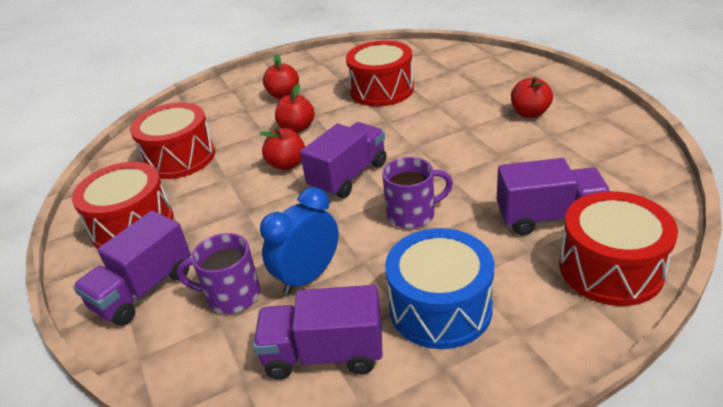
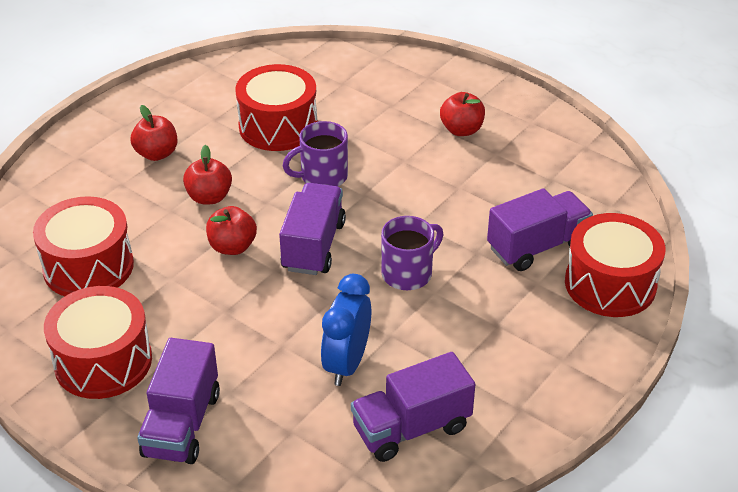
camera: 30 degrees left, 5 degrees up
(231, 295) = (282, 403): purple mug -> purple mug (322, 177)
(440, 308) = (488, 358): blue drum -> none

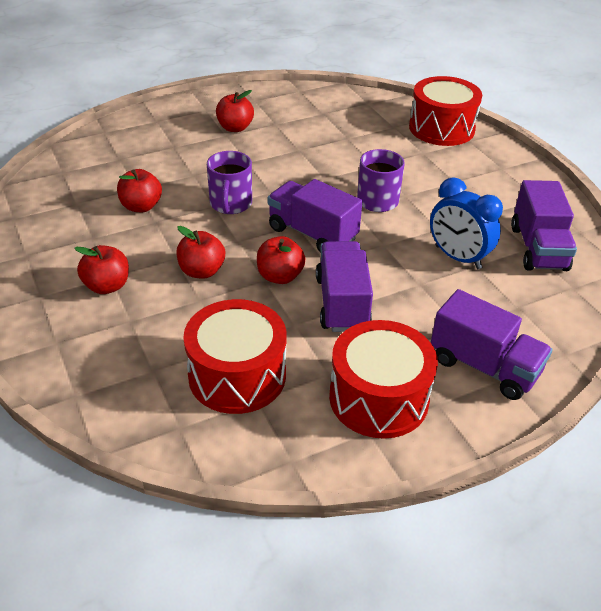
camera: 65 degrees left, 0 degrees up
(278, 126) = (141, 206): red drum -> red apple
(537, 246) = (386, 141): purple truck -> purple truck (342, 303)

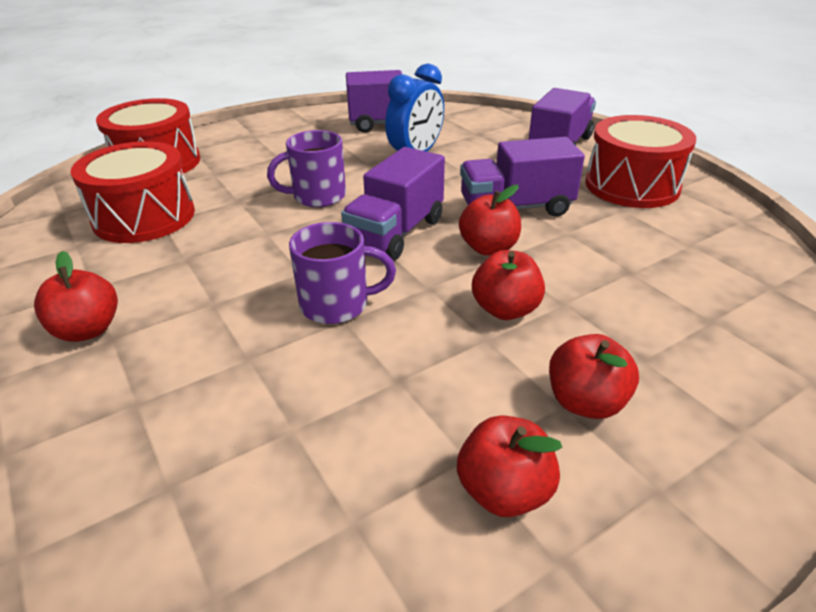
camera: 95 degrees left, 5 degrees down
(141, 206) = (354, 408): red apple -> red apple (504, 491)
(237, 375) = (668, 259): red drum -> red drum (144, 217)

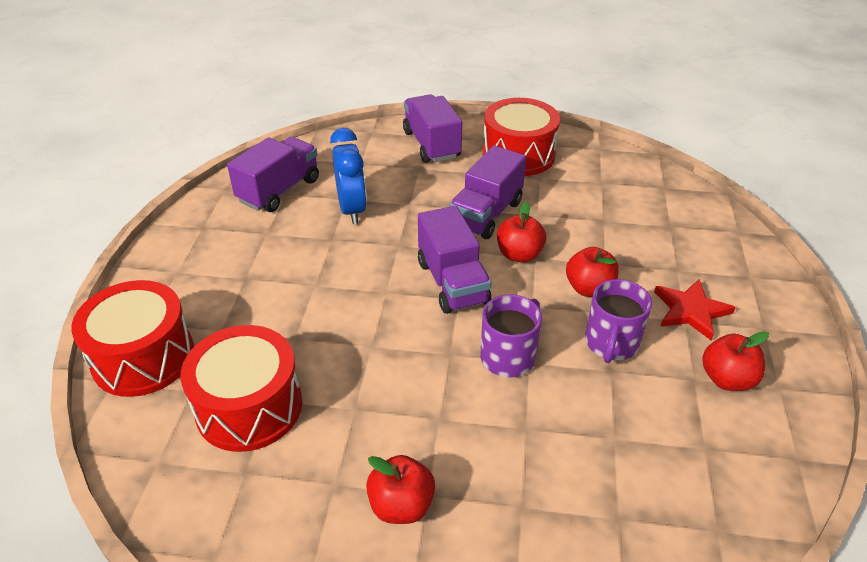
camera: 50 degrees left, 5 degrees up
(317, 196) = (349, 291): purple mug -> purple mug (611, 343)
(585, 402) = (691, 311): red apple -> red star

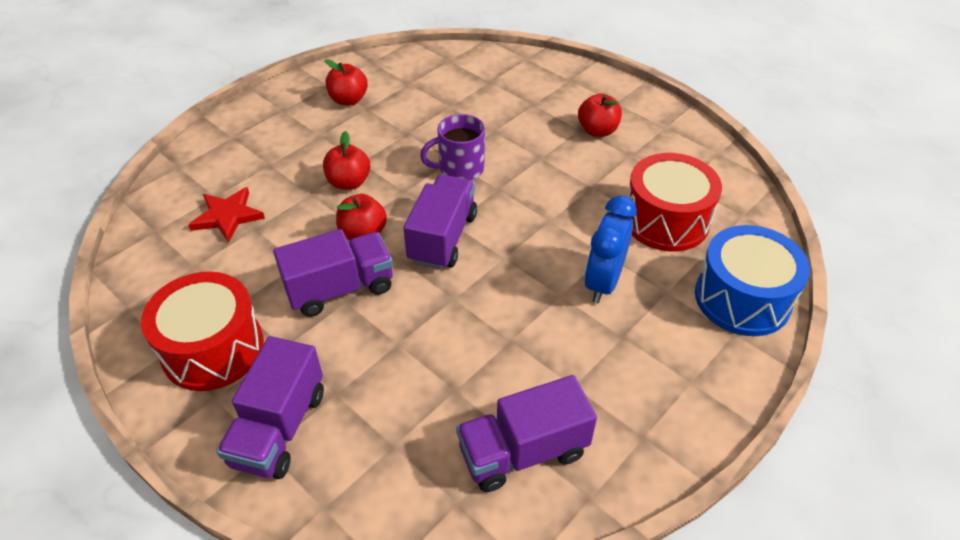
camera: 145 degrees left, 5 degrees up
(143, 357) = (742, 298): red drum -> blue drum
(352, 209) = (461, 369): blue clock -> blue clock (603, 282)
(611, 343) = (385, 145): purple mug -> none
(691, 311) = (307, 138): red star -> red star (227, 216)

